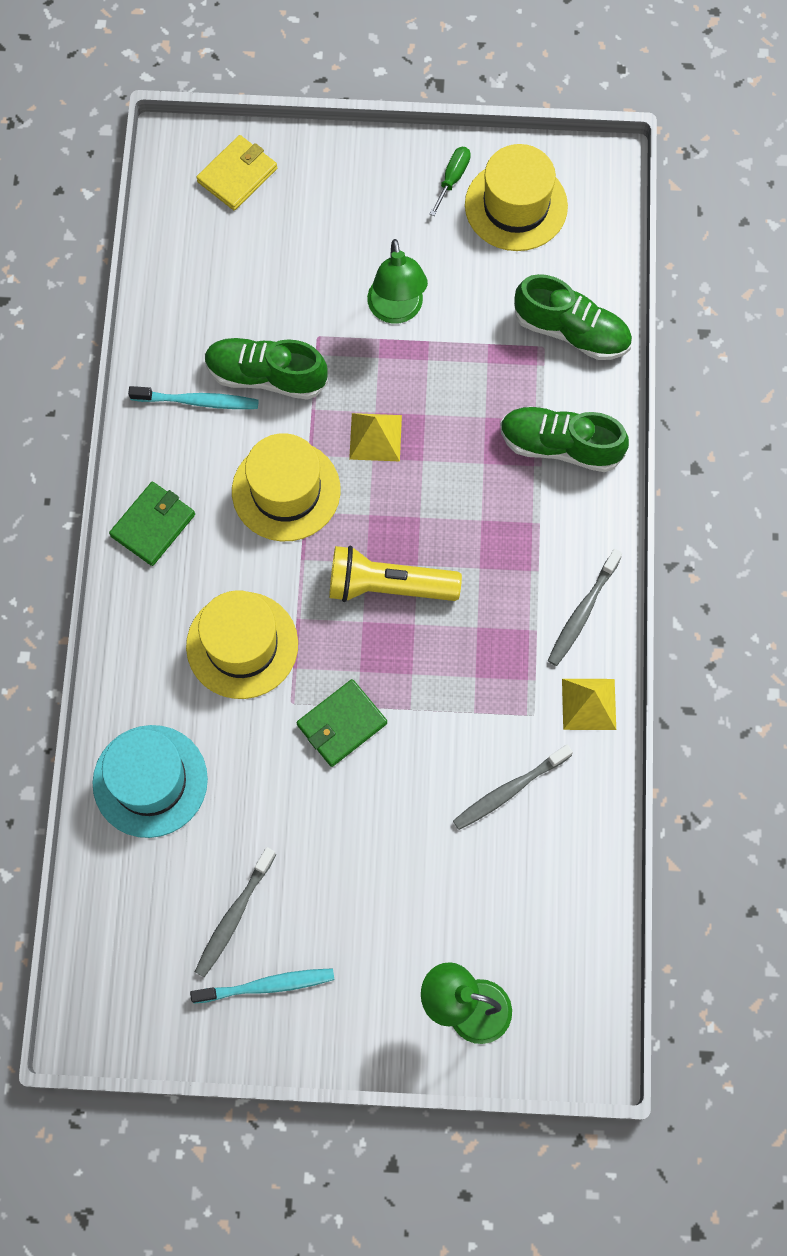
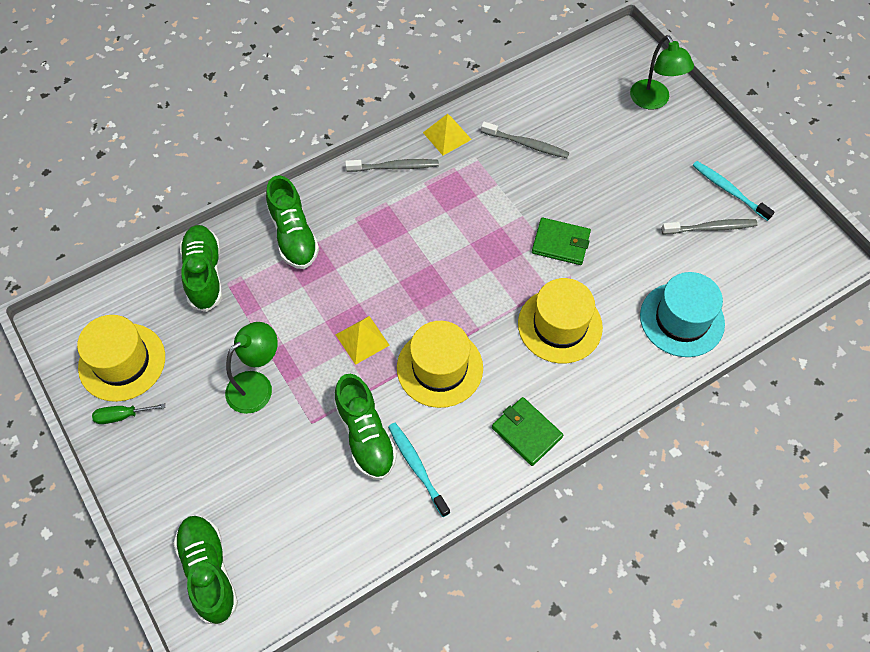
camera: 125 degrees left, 10 degrees down
(153, 525) = (526, 432): green wallet -> green wallet turned 45 degrees clockwise
(237, 175) = (209, 572): yellow wallet -> green shoe
(387, 586) = (457, 271): yellow flashlight -> none

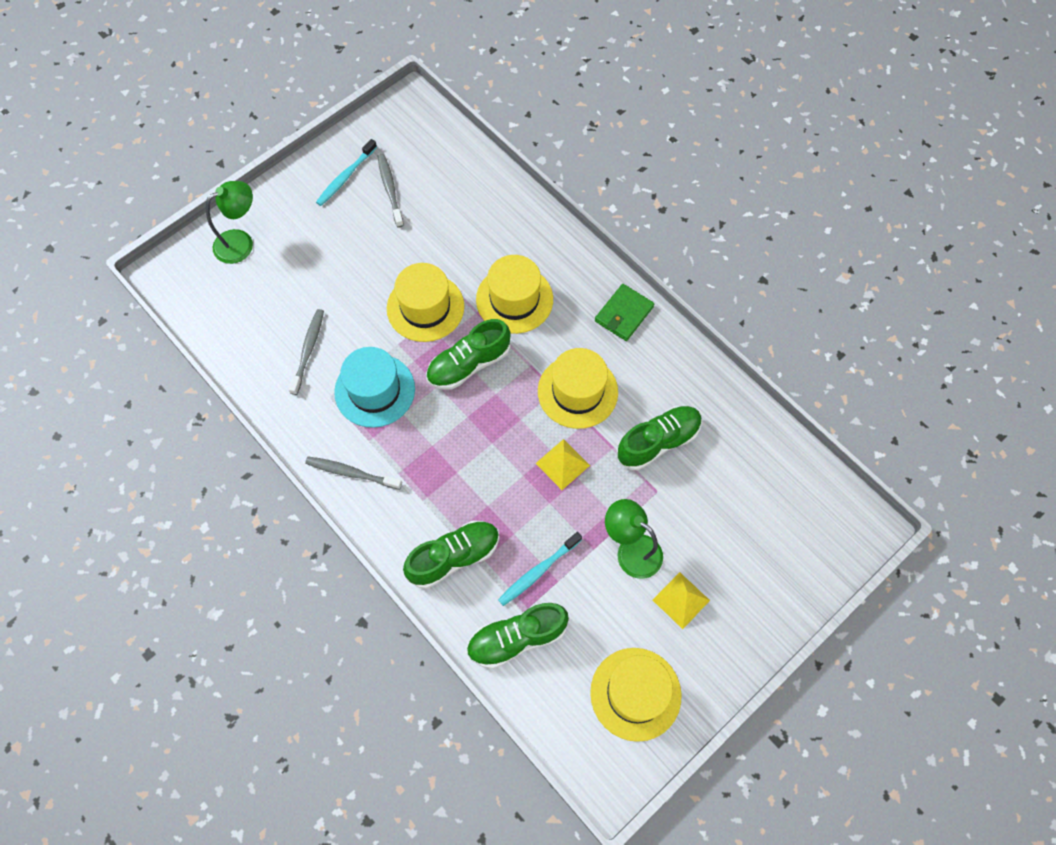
camera: 100 degrees left, 5 degrees up
(122, 416) = (693, 673): green screwdriver -> none
(209, 572) = (814, 545): green shoe -> green shoe (469, 364)
(394, 167) = (352, 473): grey toothbrush -> grey toothbrush turned 60 degrees counterclockwise
(417, 468) = (677, 394): turquoise toothbrush -> turquoise toothbrush (538, 571)
(447, 136) = (304, 427): yellow pyramid -> yellow pyramid (681, 600)
(561, 243) = (425, 307): green wallet -> yellow hat
(682, 319) = (490, 207): turquoise hat -> turquoise hat (375, 390)

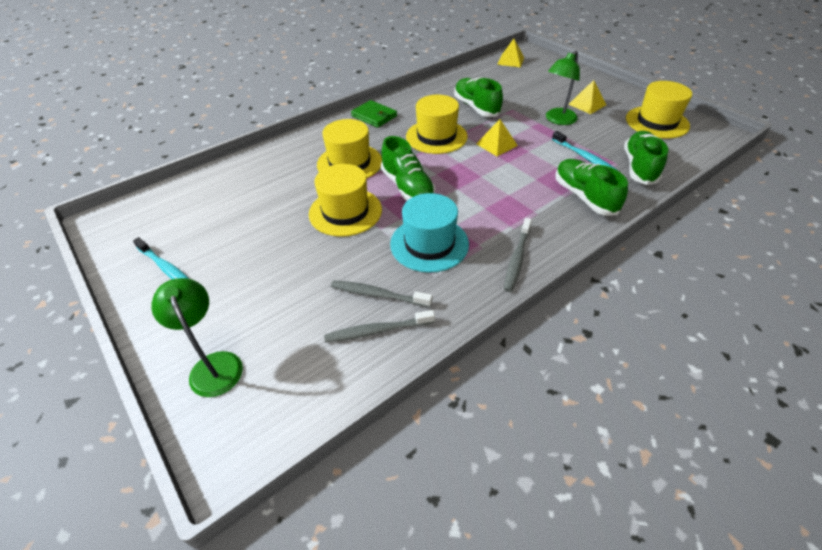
camera: 85 degrees left, 20 degrees down
(390, 190) = (202, 235): grey toothbrush -> grey toothbrush (378, 330)
(517, 638) = (639, 167): green shoe -> green shoe turned 150 degrees counterclockwise
(820, 500) = (510, 61): none -> yellow pyramid

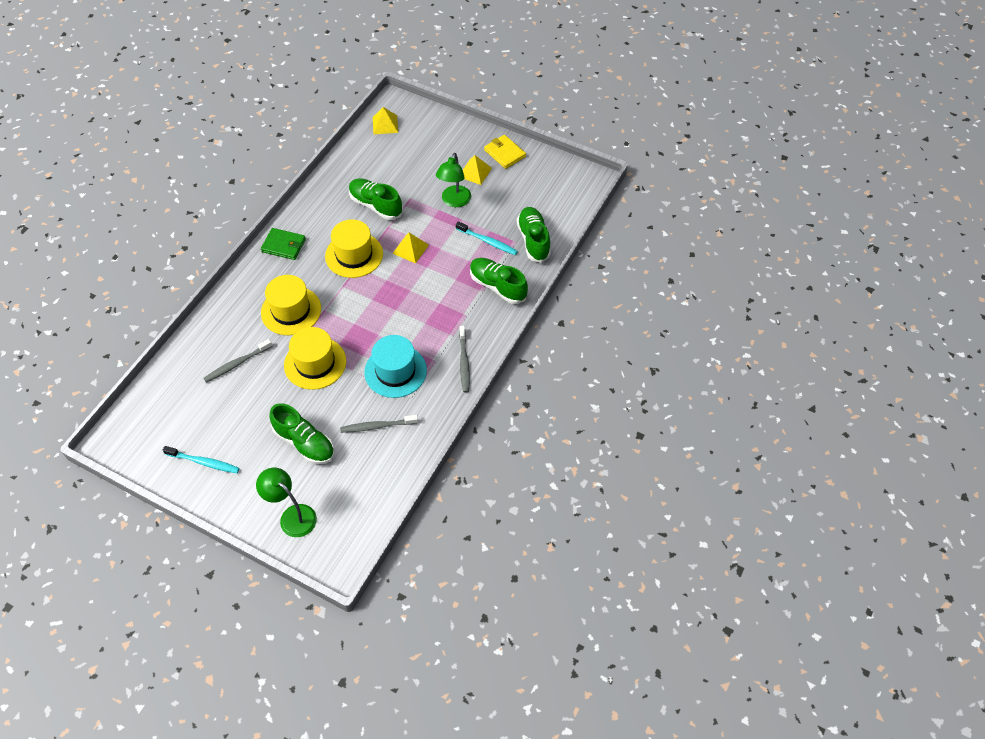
camera: 25 degrees left, 10 degrees up
(378, 330) = (390, 452): grey toothbrush -> grey toothbrush (237, 364)
(407, 187) = (354, 321): green shoe -> green shoe (304, 443)
(623, 97) = (504, 153): none -> yellow wallet
(657, 122) = (539, 179): yellow hat -> none

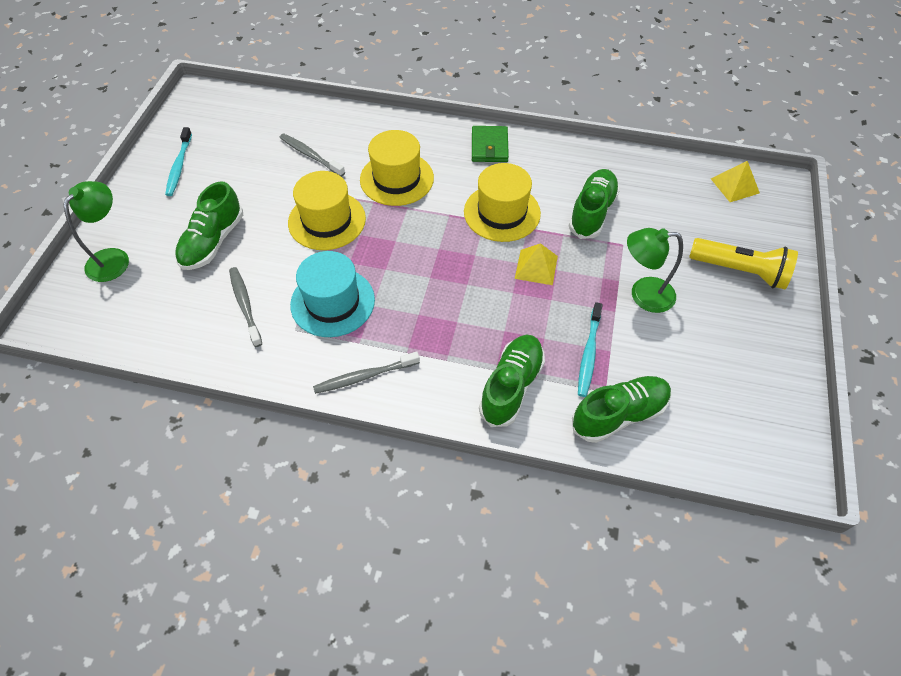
camera: 75 degrees right, 0 degrees up
(455, 149) = (740, 271): none -> yellow flashlight
(475, 172) = (711, 306): yellow pyramid -> none
(504, 153) = (770, 335): yellow wallet -> none

